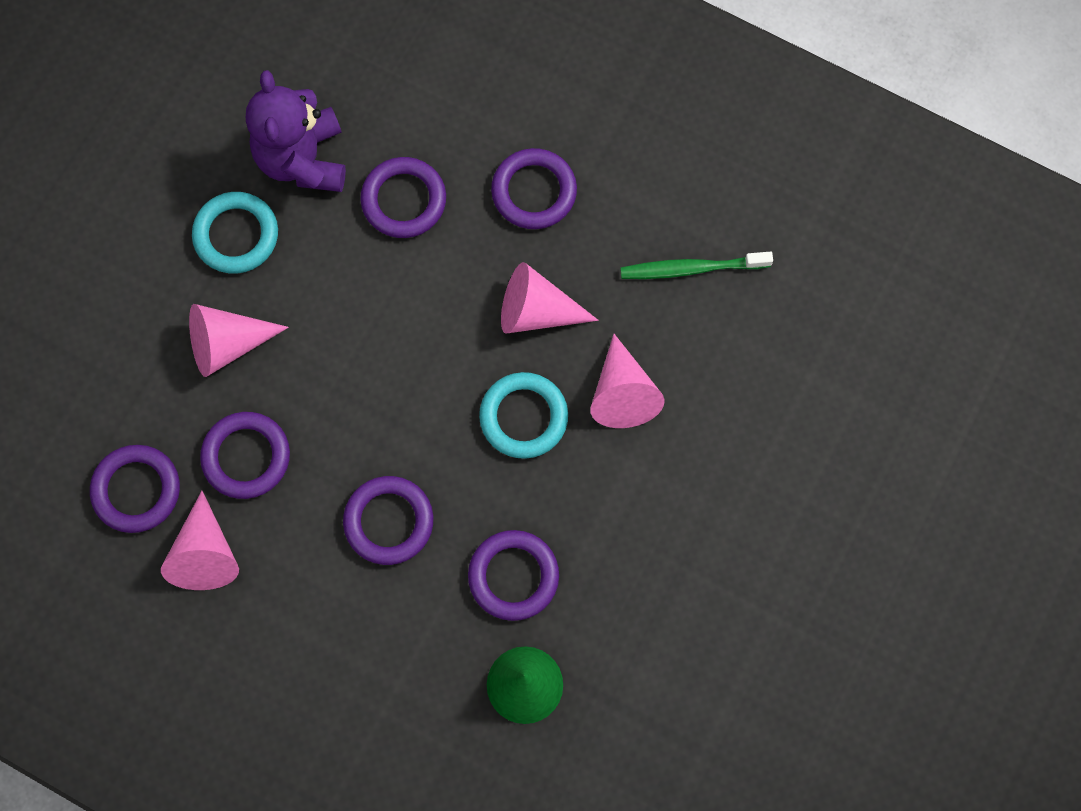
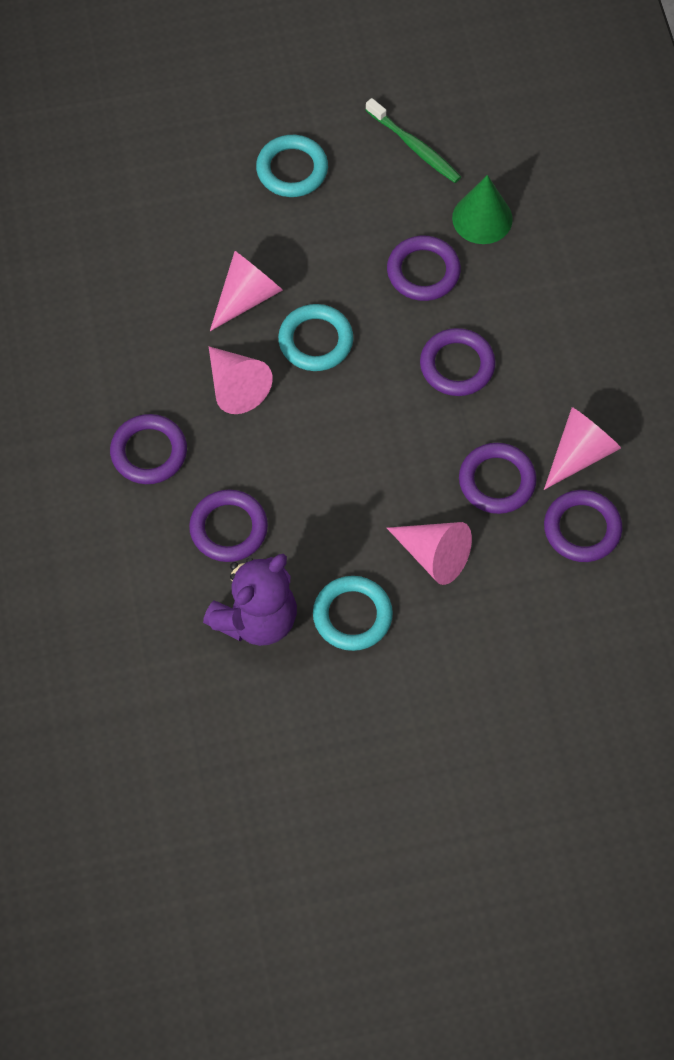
camera: 130 degrees left, 10 degrees down
(692, 268) = (121, 318): green toothbrush -> green toothbrush (414, 146)
(733, 548) = (292, 169): none -> turquoise ring

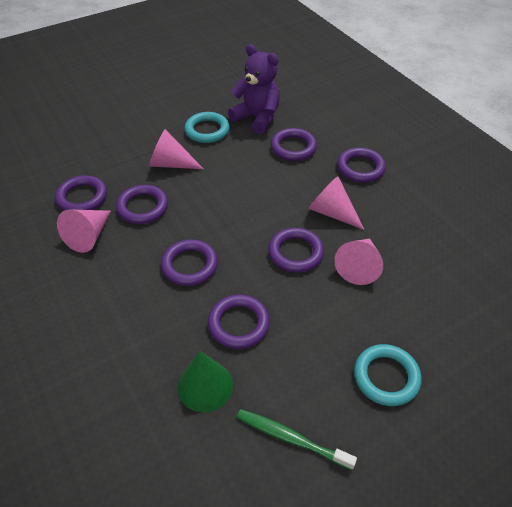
camera: 160 degrees right, 15 degrees down
(256, 619) = (257, 118): purple teddy bear -> purple teddy bear turned 105 degrees clockwise
(315, 341) = (295, 253): turquoise ring -> purple ring

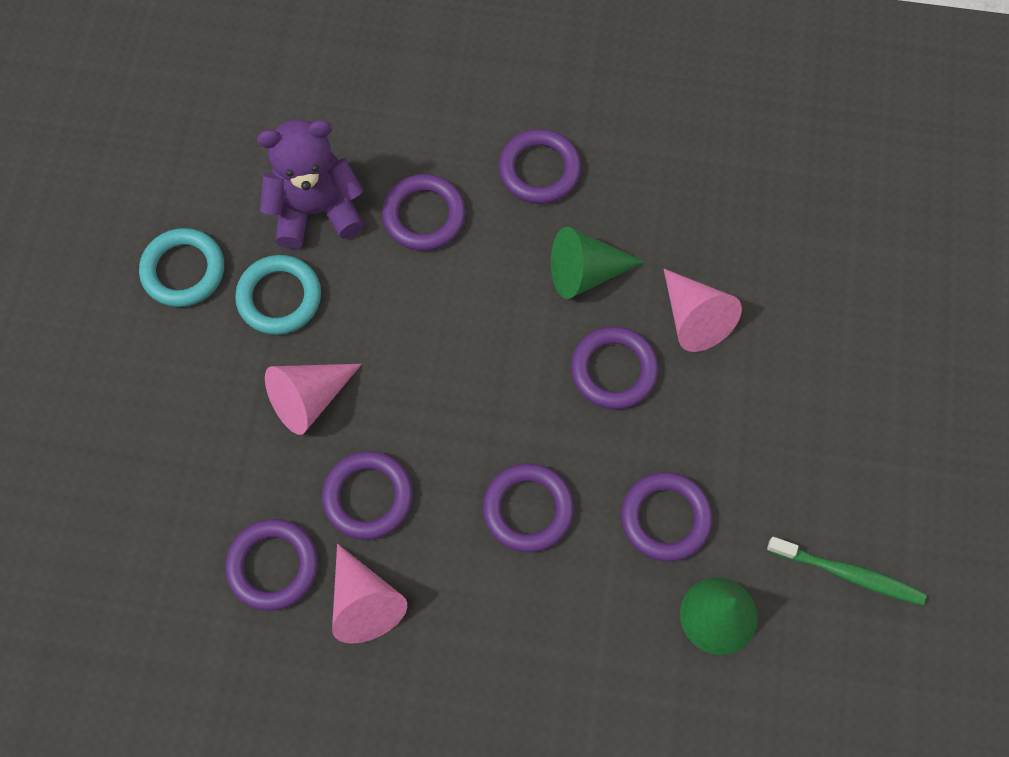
camera: 50 degrees left, 20 degrees up
(291, 438) = (847, 574): green toothbrush -> green toothbrush turned 135 degrees counterclockwise
(332, 212) = (586, 272): pink cone -> green cone
(386, 377) = (853, 421): turquoise ring -> turquoise ring (183, 270)

